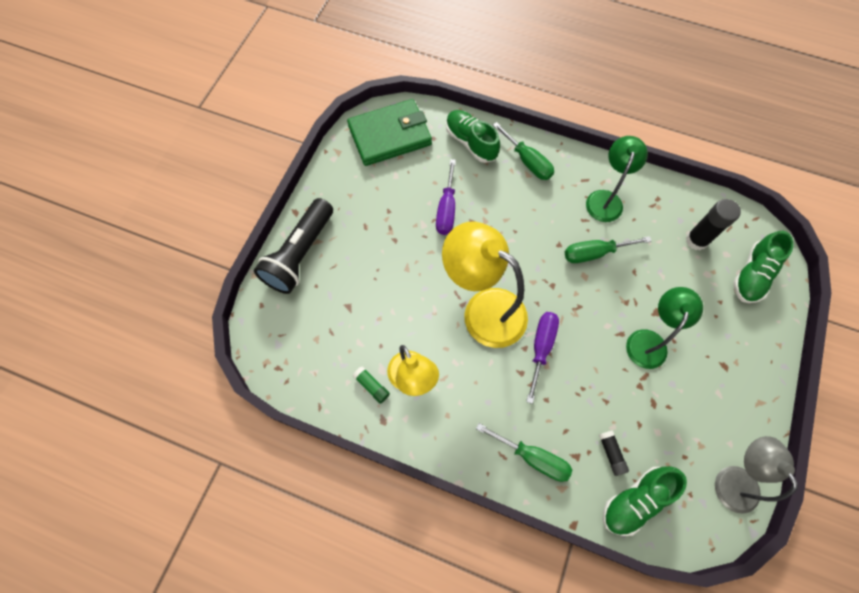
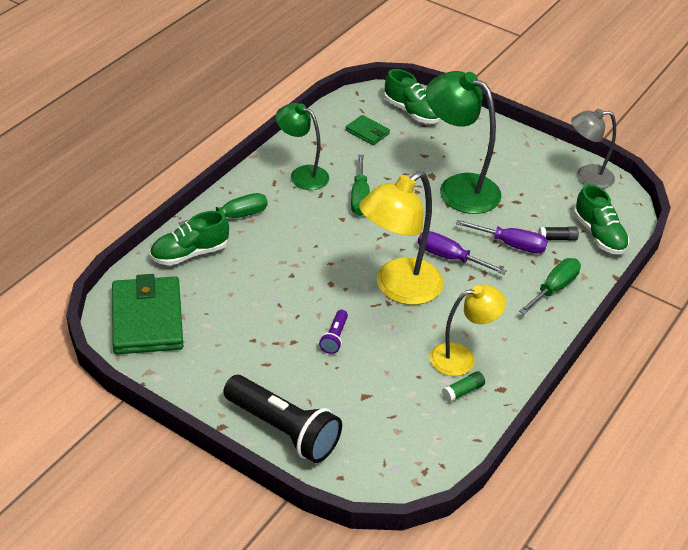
camera: 80 degrees left, 25 degrees down
(407, 270) = (334, 338): none -> purple flashlight
(446, 209) = (270, 291): purple screwdriver -> purple screwdriver (511, 245)
(649, 340) = (458, 188): green lamp -> green lamp, size x1.58
(696, 240) = (367, 132): black glue stick -> green wallet

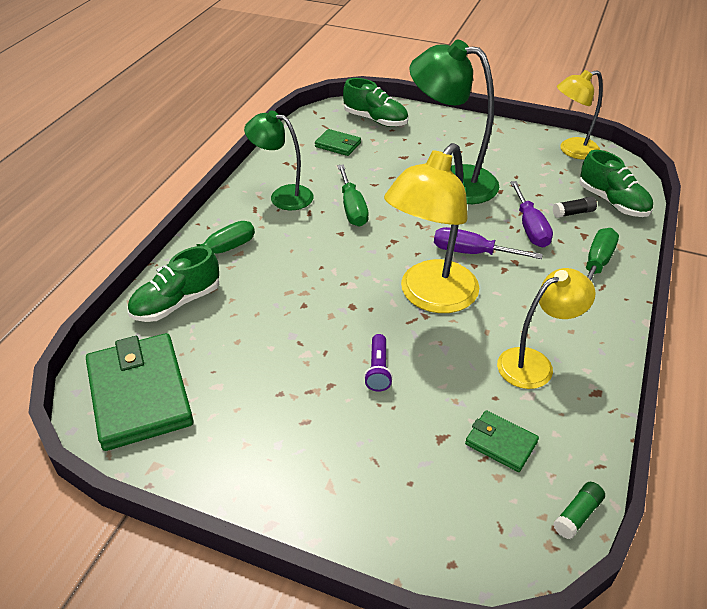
camera: 10 degrees left, 0 degrees up
(283, 430) = (354, 510): black flashlight -> none
(409, 409) = (501, 443): none -> green wallet
(463, 391) = (554, 405): green glue stick -> green glue stick (577, 515)
(511, 245) = (530, 227): purple screwdriver -> purple screwdriver turned 75 degrees clockwise
(587, 177) = (571, 150): grey lamp -> yellow lamp

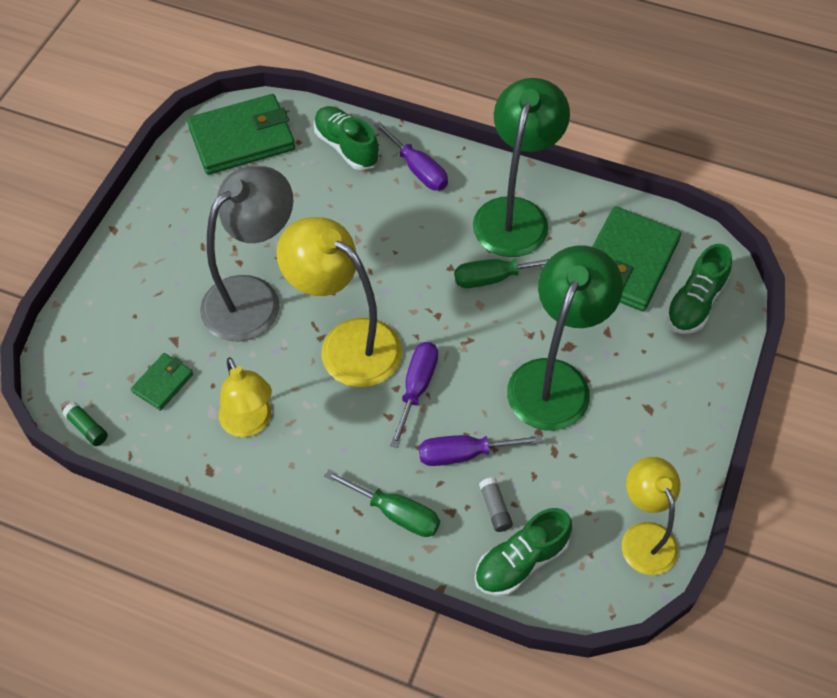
camera: 90 degrees right, 15 degrees up
(220, 252) = (418, 169): green screwdriver -> purple screwdriver
(283, 196) = (515, 214): green lamp -> green lamp, size x1.58
(338, 145) = (627, 262): green wallet -> green wallet, size x2.06
(378, 370) = (253, 297): purple flashlight -> grey lamp
(573, 213) = (495, 508): black glue stick -> grey glue stick

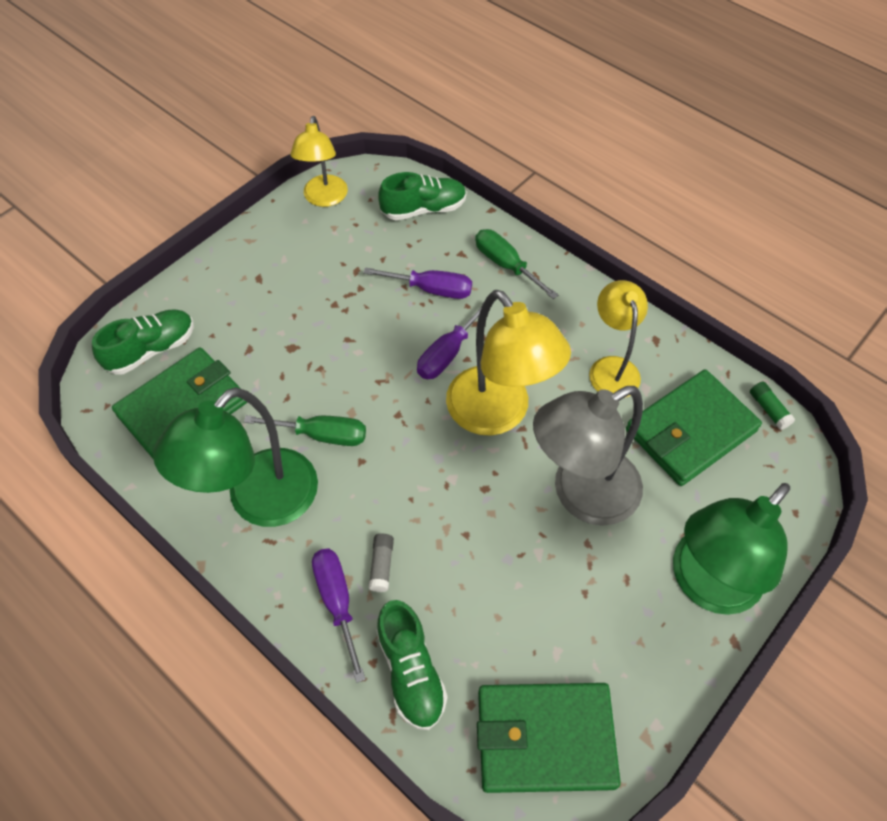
camera: 160 degrees left, 0 degrees up
(163, 383) = (690, 430): green wallet -> green wallet, size x2.06
(495, 508) = (425, 246): grey glue stick -> grey glue stick (382, 565)
(555, 379) = (321, 323): green lamp -> green lamp (705, 584)

